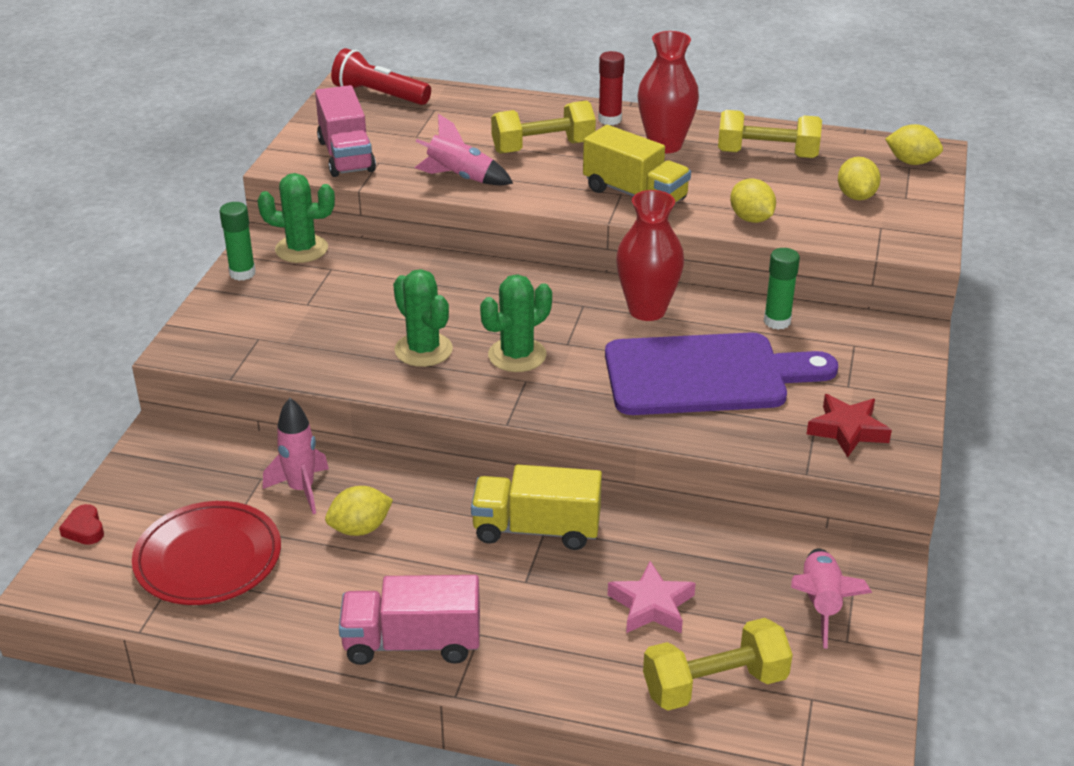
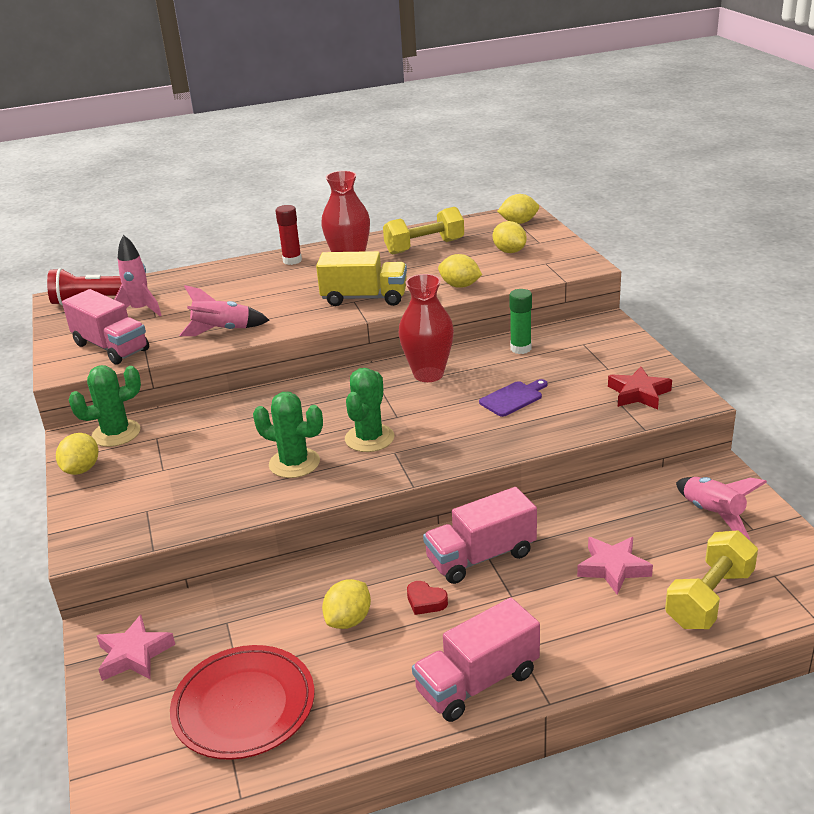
camera: 30 degrees left, 5 degrees down
(84, 529) = (103, 740): red heart -> red heart (425, 601)
(166, 469) = (134, 654): none -> pink star
(242, 273) = (81, 469): green glue stick -> yellow lemon
(301, 489) = (270, 614): pink rocket -> pink rocket (140, 310)
(536, 529) = (481, 557): yellow truck -> pink truck
(543, 147) = (263, 292): yellow dumbbell -> none
(705, 375) = (513, 398): purple cutting board -> purple cutting board, size x0.41

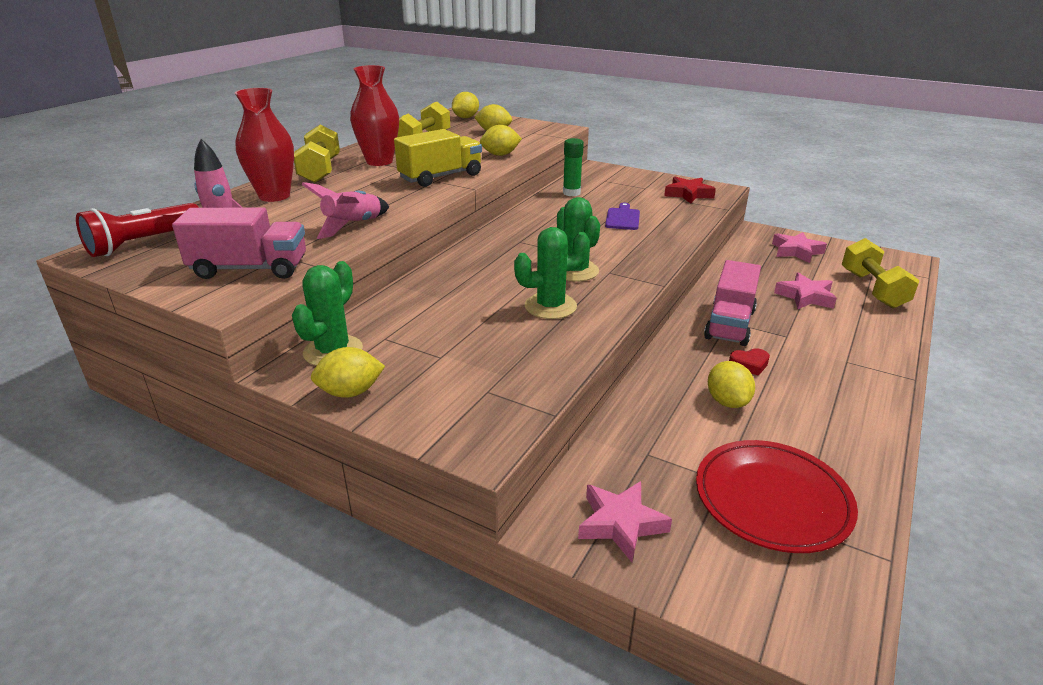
camera: 45 degrees left, 0 degrees up
(81, 469) = (350, 392): yellow lemon -> yellow lemon turned 75 degrees counterclockwise
(292, 260) = (320, 171): red glue stick -> yellow dumbbell
(428, 374) = (538, 223): red vase -> red vase (274, 196)
(477, 682) = (865, 391): pink truck -> none
(712, 514) = (796, 251): pink rocket -> pink star

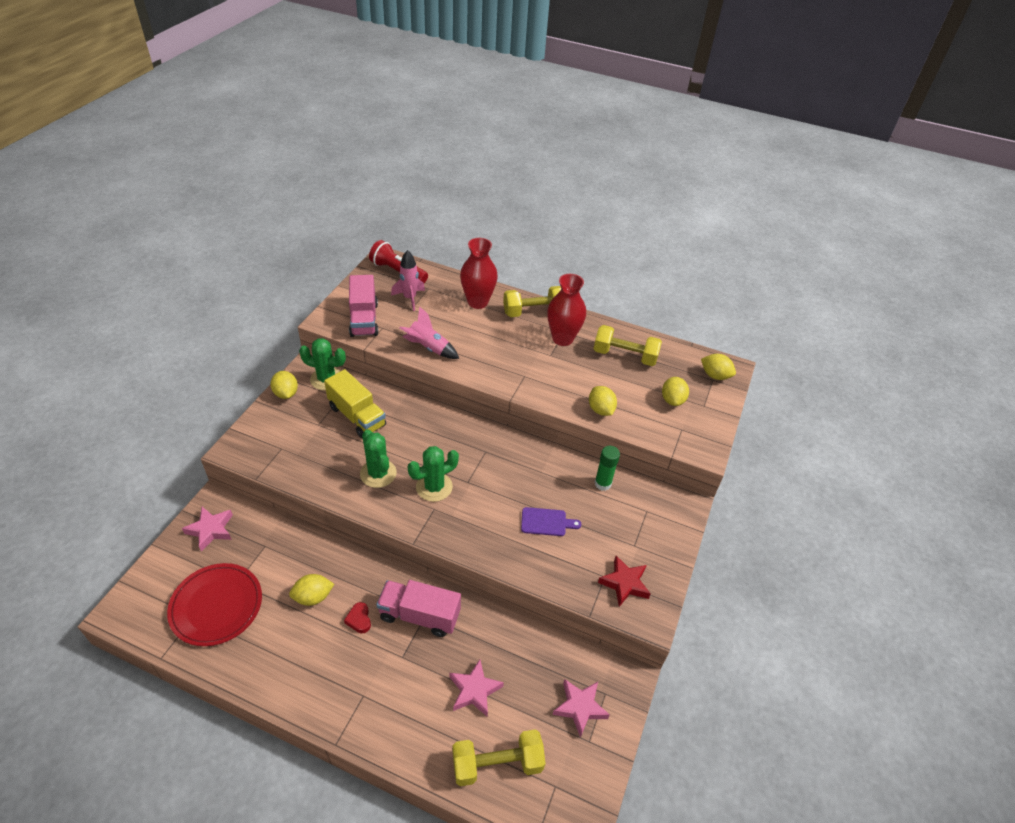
camera: 80 degrees right, 15 degrees up
(440, 177) = (533, 378): yellow truck -> yellow truck (357, 416)

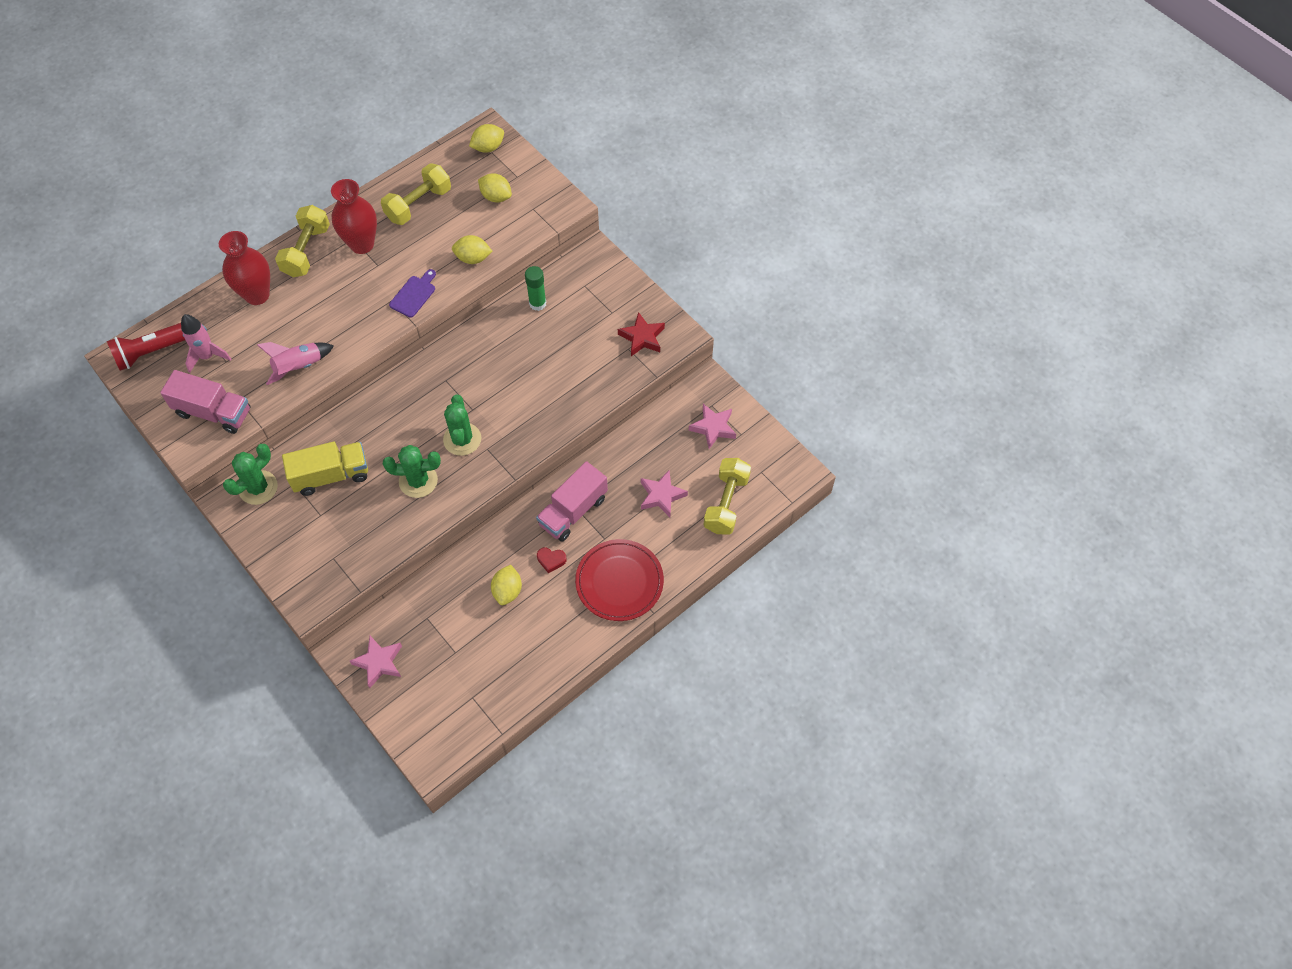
camera: 60 degrees left, 15 degrees up
(216, 606) = (472, 675): red plate -> red plate (619, 582)
(286, 393) = (255, 533): yellow lemon -> none
(546, 522) = (552, 366): purple cutting board -> purple cutting board (414, 295)

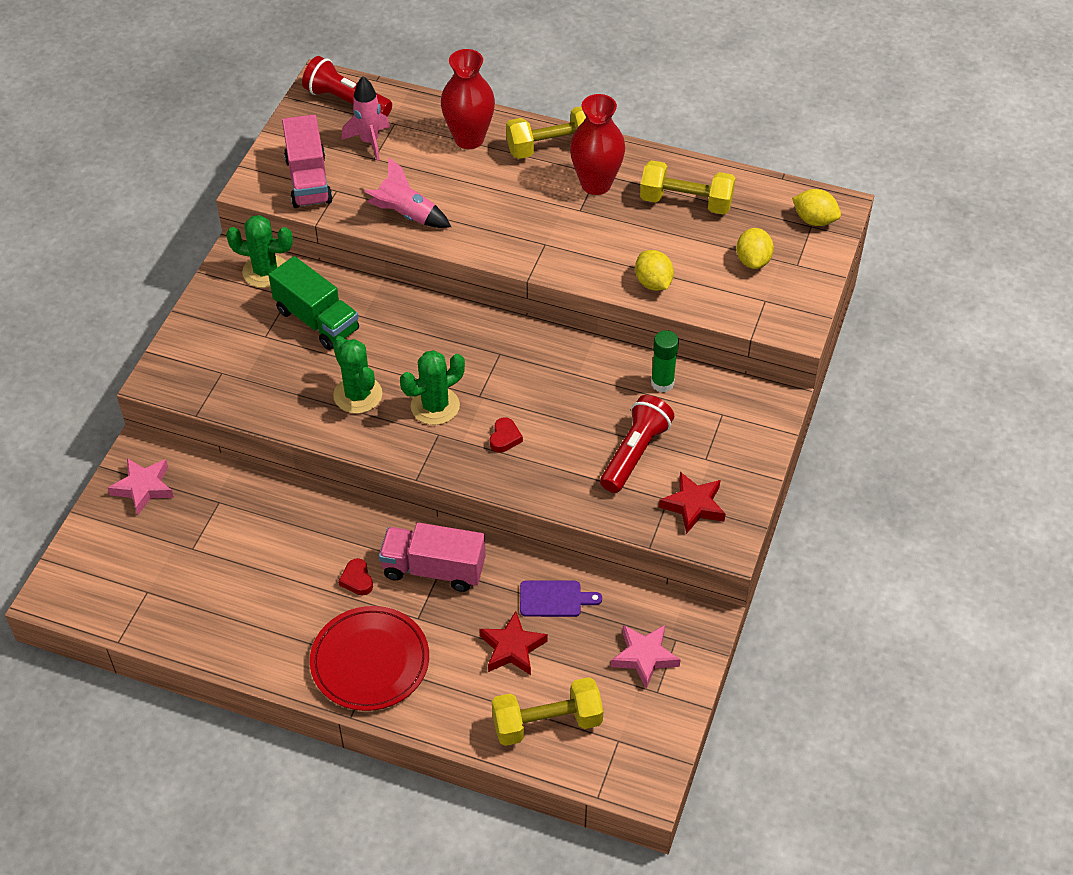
camera: 60 degrees right, 10 degrees down
(331, 475) = (317, 320): yellow truck -> green truck
(414, 295) = (565, 258): purple cutting board -> purple cutting board (554, 599)
(507, 591) = (294, 558): yellow lemon -> none
(518, 412) = (505, 438): none -> red heart
(581, 347) = (634, 453): none -> red flashlight
(661, 495) = (512, 648): pink star -> red star

